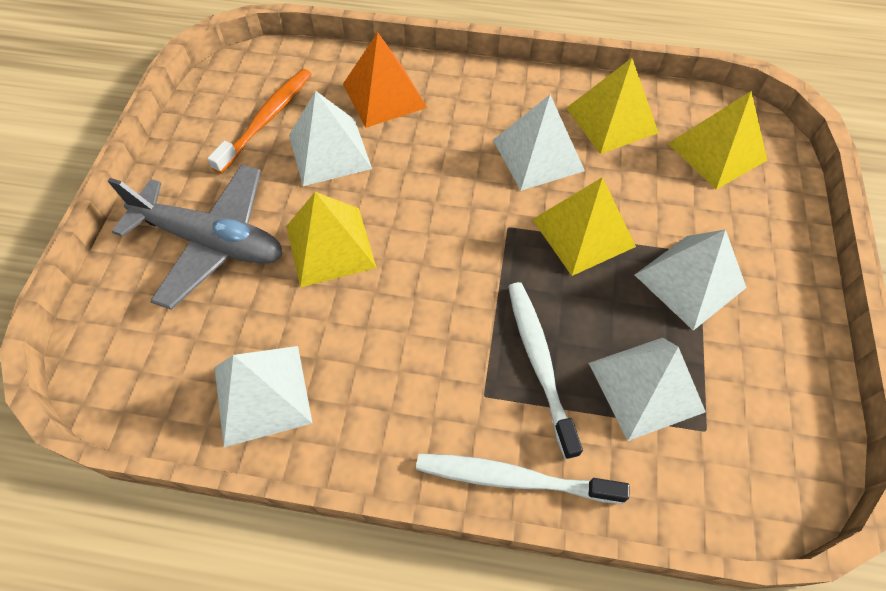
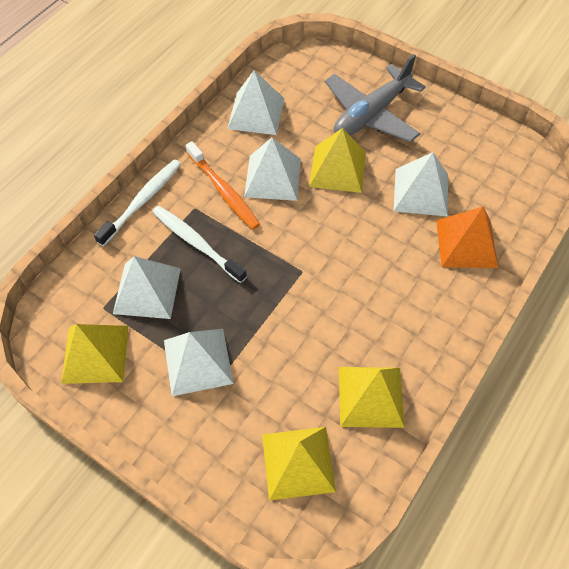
camera: 115 degrees right, 0 degrees up
(267, 119) = (469, 165): orange toothbrush -> orange toothbrush (223, 191)
(538, 155) = (358, 321): white pyramid -> white pyramid (273, 177)
(539, 362) = (196, 243): white toothbrush -> white toothbrush turned 150 degrees counterclockwise
(583, 232) = (273, 315): yellow pyramid -> yellow pyramid (95, 354)

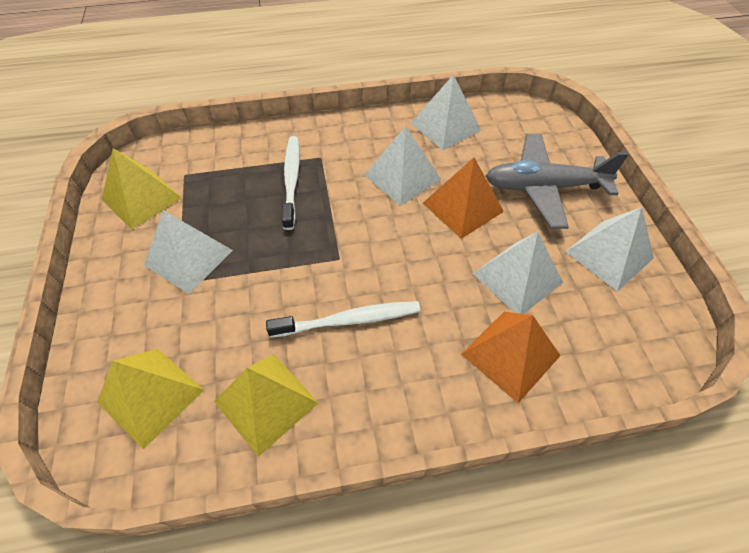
camera: 45 degrees right, 5 degrees down
(142, 201) = (293, 129): white toothbrush -> white toothbrush (349, 320)
(147, 290) = (222, 185): white pyramid -> white pyramid (609, 255)
(223, 191) = (354, 160): orange toothbrush -> none
(337, 169) = (462, 207): yellow pyramid -> orange pyramid

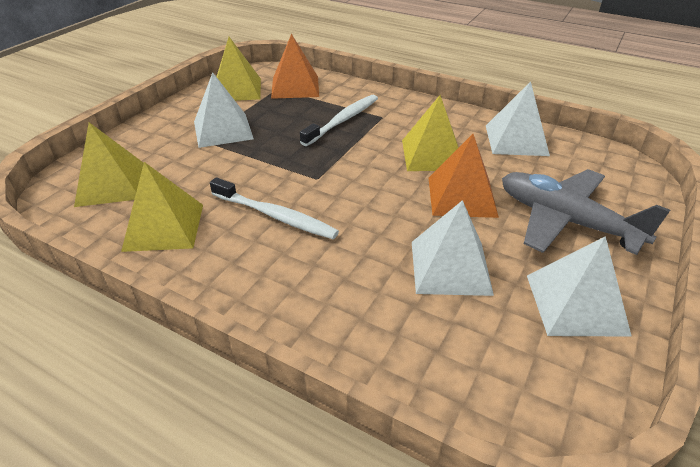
camera: 40 degrees right, 15 degrees down
(402, 177) = (432, 155): white pyramid -> yellow pyramid
(510, 354) = (372, 313): orange pyramid -> orange pyramid (295, 87)

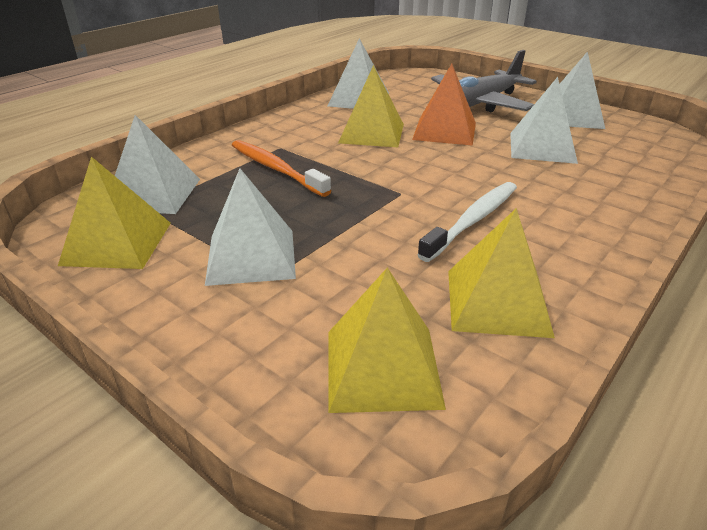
camera: 80 degrees left, 5 degrees down
(295, 87) = (153, 194): orange pyramid -> white pyramid
(343, 120) = (276, 169): white toothbrush -> orange toothbrush

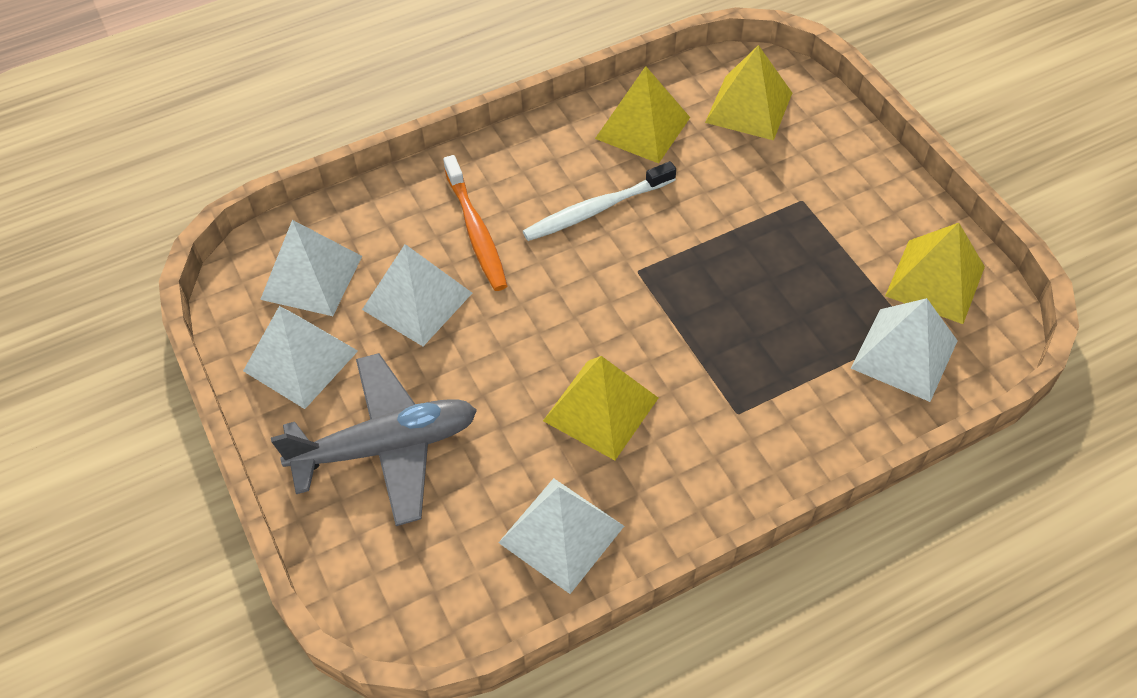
camera: 155 degrees left, 20 degrees up
(251, 256) = (813, 226): white pyramid -> white pyramid (311, 277)
(276, 169) = (756, 361): orange toothbrush -> orange toothbrush (476, 231)
(444, 131) = (501, 381): orange pyramid -> none

